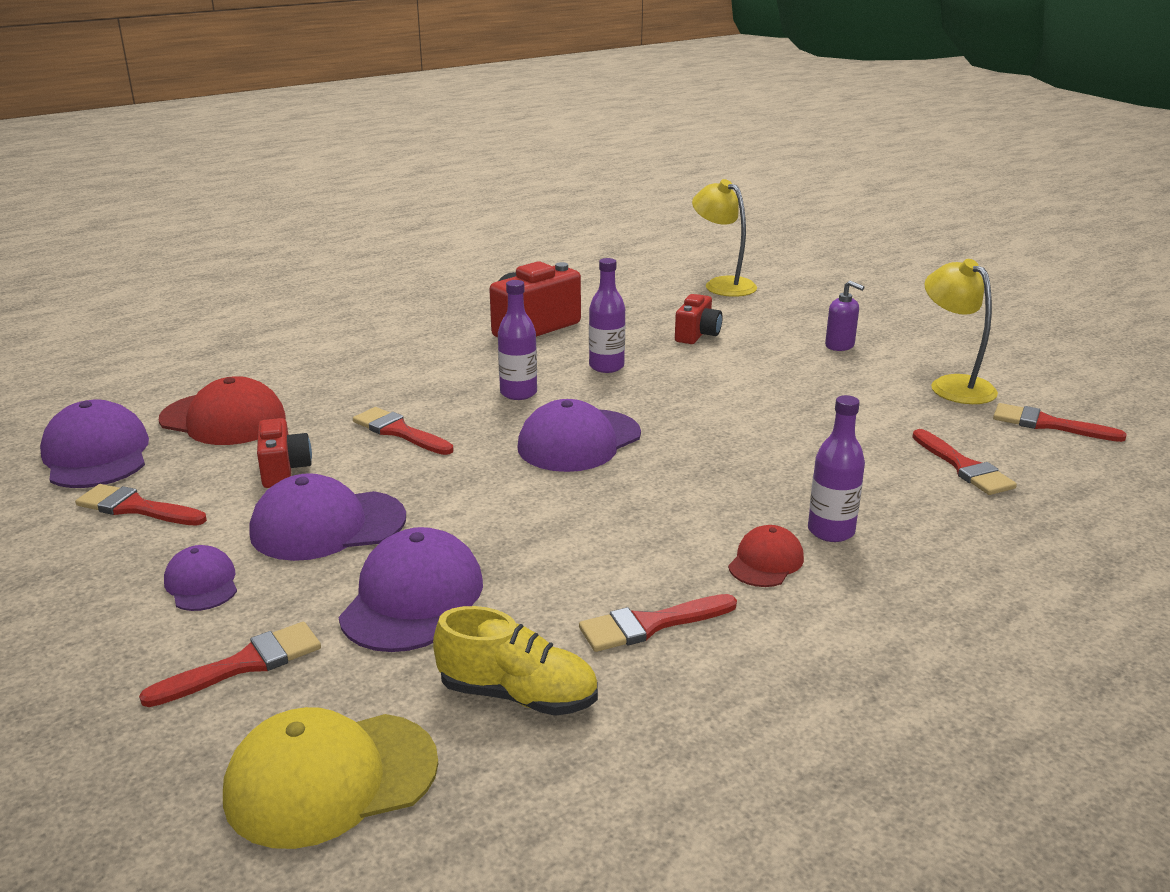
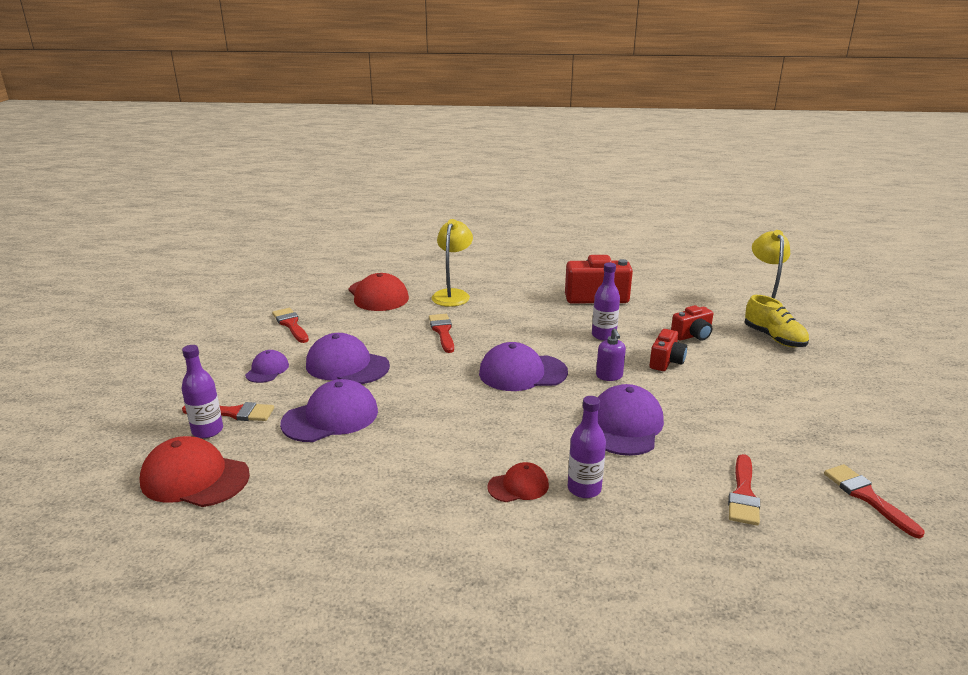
camera: 40 degrees right, 0 degrees up
(96, 454) = (309, 293): purple cap -> purple cap (625, 425)
(284, 470) = (367, 330): red camera -> red camera (666, 362)
(331, 779) = (195, 478): yellow cap -> red cap
(518, 393) = (531, 333): purple bottle -> purple bottle (207, 430)
(518, 695) = (305, 485): yellow shoe -> yellow shoe (774, 338)
(650, 625) = (409, 486): red brush -> none
(840, 346) = (786, 378): purple soap dispenser -> purple soap dispenser (609, 376)
(953, 385) = (832, 438): yellow lamp -> yellow lamp (453, 294)

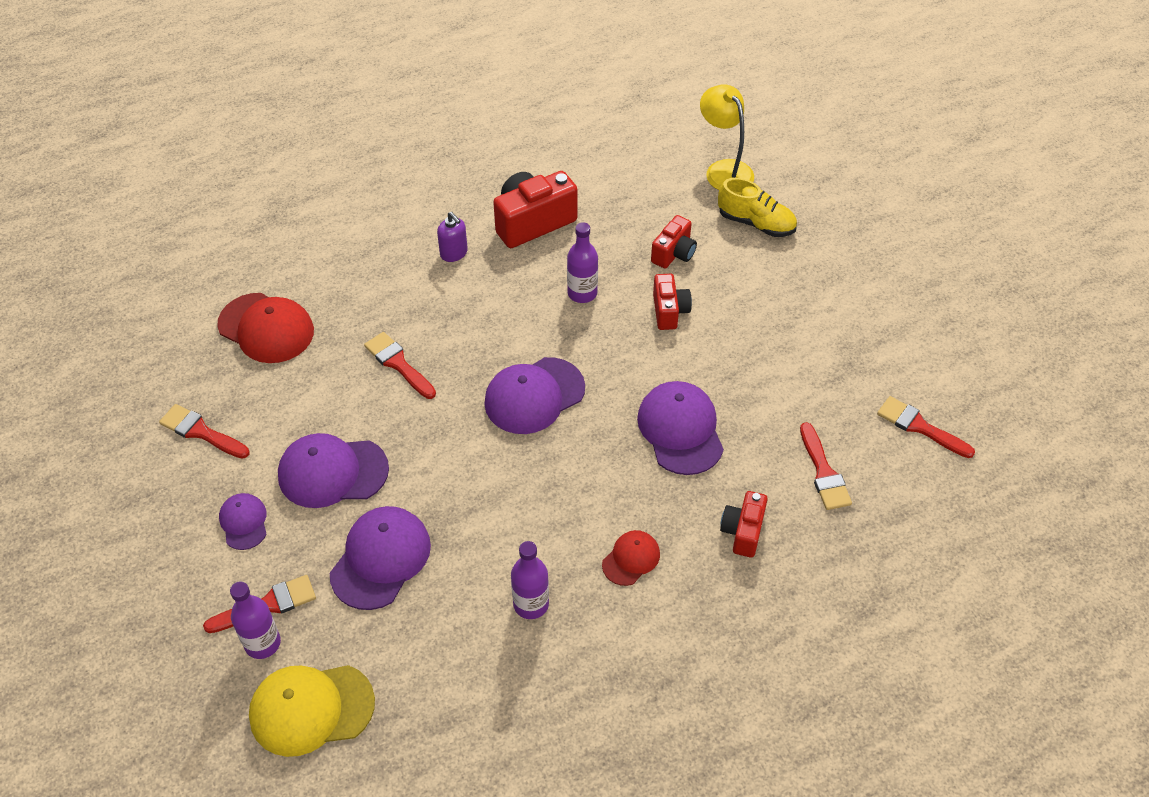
camera: 30 degrees left, 25 degrees up
(195, 478) = (311, 709): red cap -> yellow cap
(453, 294) = (360, 288): yellow lamp -> none
(584, 489) = (690, 533): purple bottle -> purple bottle (531, 604)
(609, 376) = (625, 361): purple soap dispenser -> purple soap dispenser (454, 253)
(634, 505) = (743, 531): none -> red camera

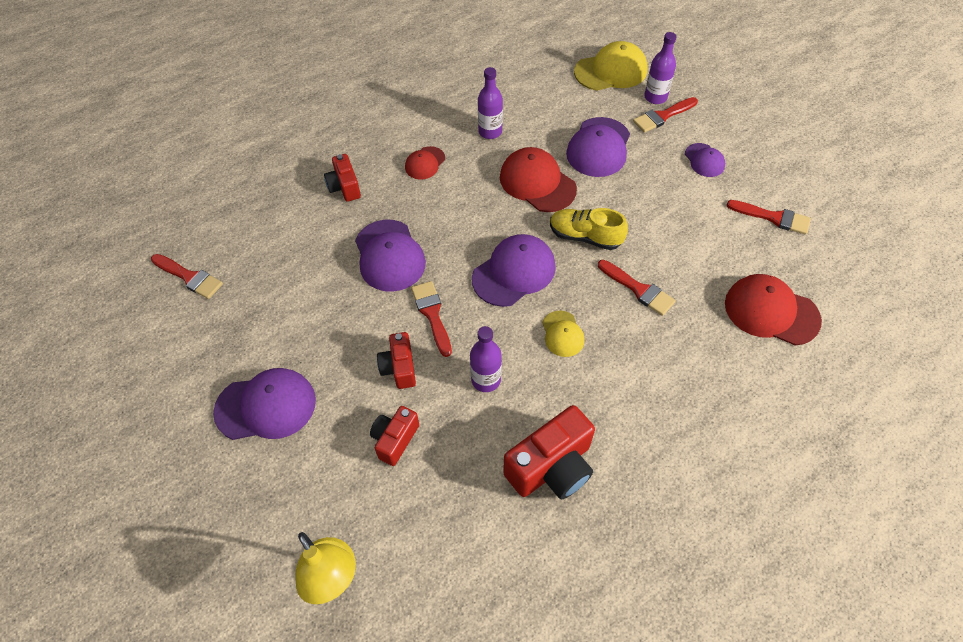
camera: 175 degrees right, 5 degrees up
(332, 472) = (656, 198): purple cap -> purple cap (266, 406)
(454, 253) = (625, 415): purple soap dispenser -> none
(480, 511) = (537, 183): none -> red cap
(495, 327) = (562, 334): none -> yellow cap
(743, 531) = (344, 187): red camera -> red camera turned 150 degrees clockwise
(756, 223) = (302, 493): yellow shoe -> yellow shoe (585, 237)
(823, 472) = (277, 233): red brush -> red brush (432, 314)

